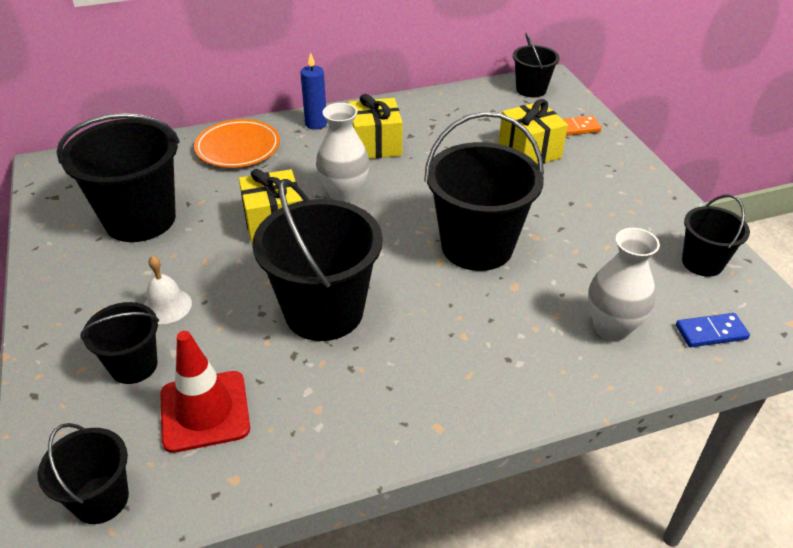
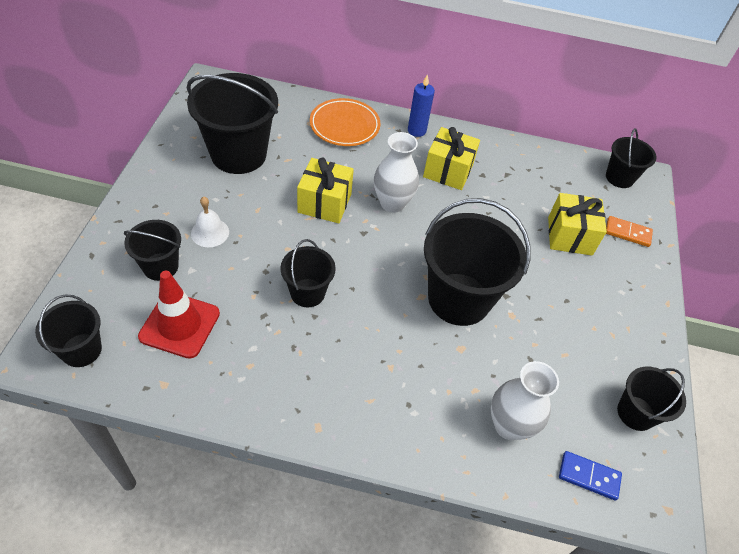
camera: 25 degrees right, 10 degrees up
(324, 311) = (307, 293): black bucket -> black bucket, size x0.54

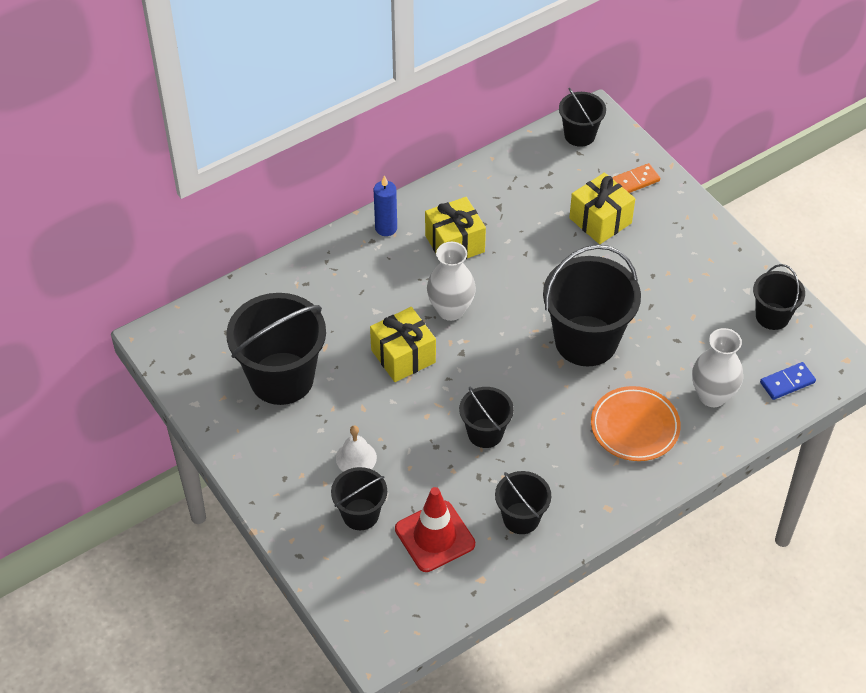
camera: 40 degrees left, 0 degrees up
(81, 350) = (397, 615): black bucket -> black bucket (521, 518)
(344, 125) = (325, 275): orange plate -> orange plate (634, 427)

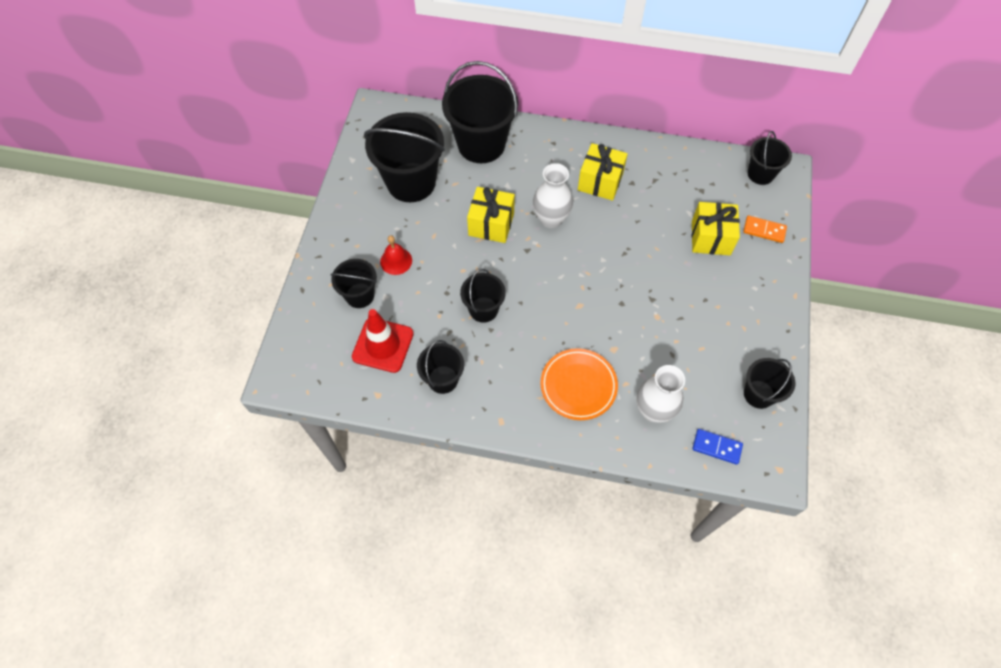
camera: 45 degrees right, 10 degrees up
(356, 458) = (396, 261): white bell -> red bell
(386, 228) = (570, 141): blue candle -> none
(586, 341) = (611, 305): black bucket -> black bucket (481, 144)

